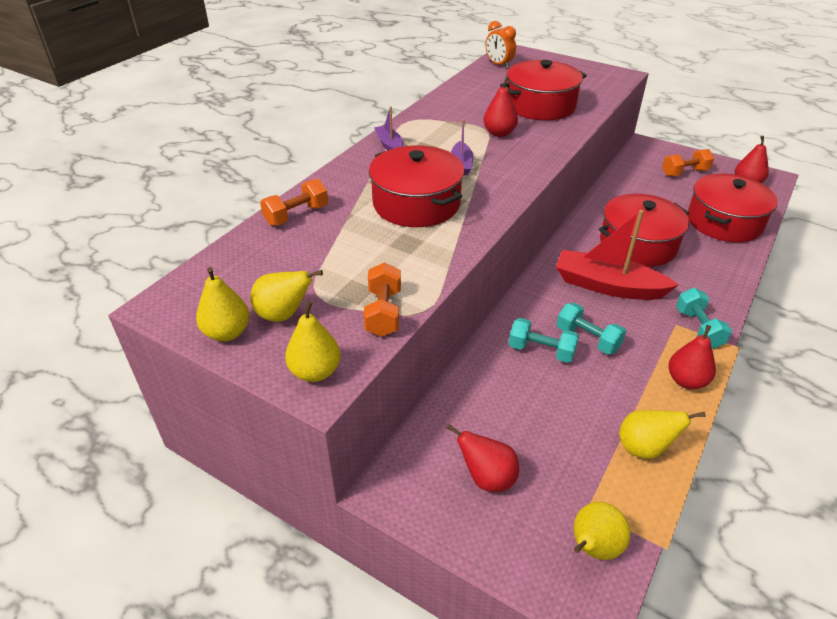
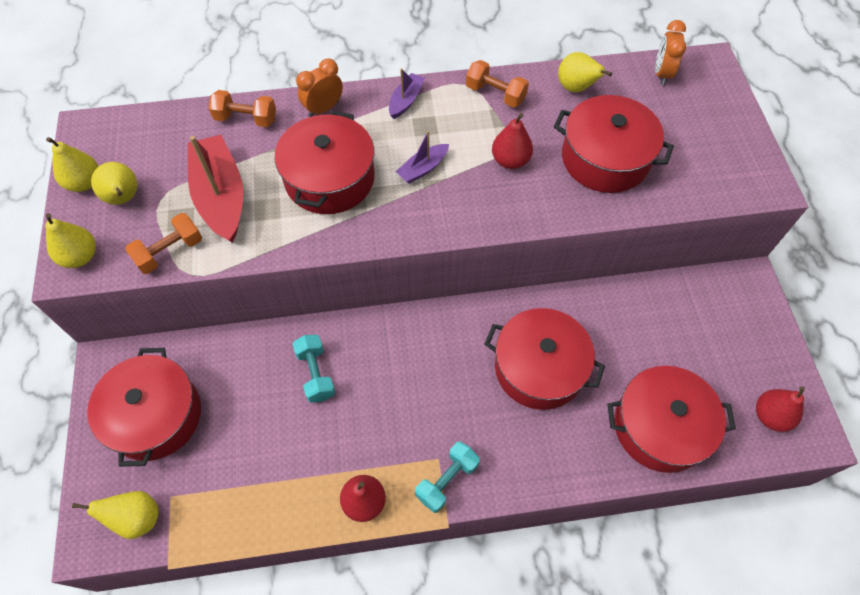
camera: 50 degrees right, 20 degrees up
(343, 178) = (323, 109): none -> orange clock
(487, 478) = (155, 416): red pear -> red pot
(587, 339) = (359, 399): turquoise dumbbell -> none
(607, 286) = (447, 376): red boat -> red boat (221, 196)
(644, 448) = (258, 506): yellow pear -> yellow pear (576, 88)
(684, 173) = (727, 345): orange dumbbell -> orange dumbbell (495, 94)

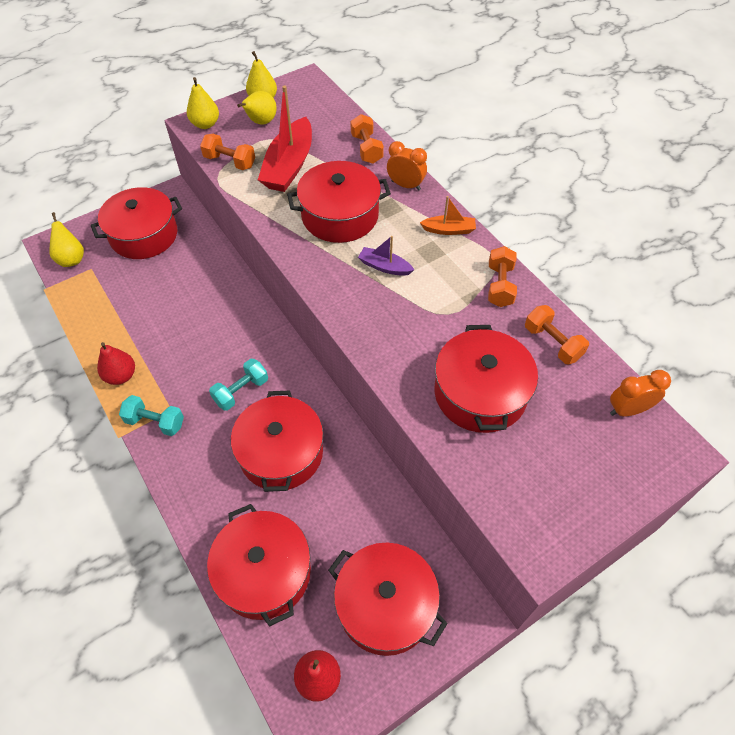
camera: 65 degrees right, 5 degrees down
(221, 196) = (289, 166): red boat -> red boat turned 150 degrees clockwise
(316, 374) = (211, 306): turquoise dumbbell -> turquoise dumbbell (241, 391)
(406, 100) = (449, 230): purple boat -> orange boat
(510, 160) = (430, 322): red pear -> none
(576, 88) = (552, 343): yellow pear -> orange dumbbell
(721, 339) = (385, 605): none -> red pot

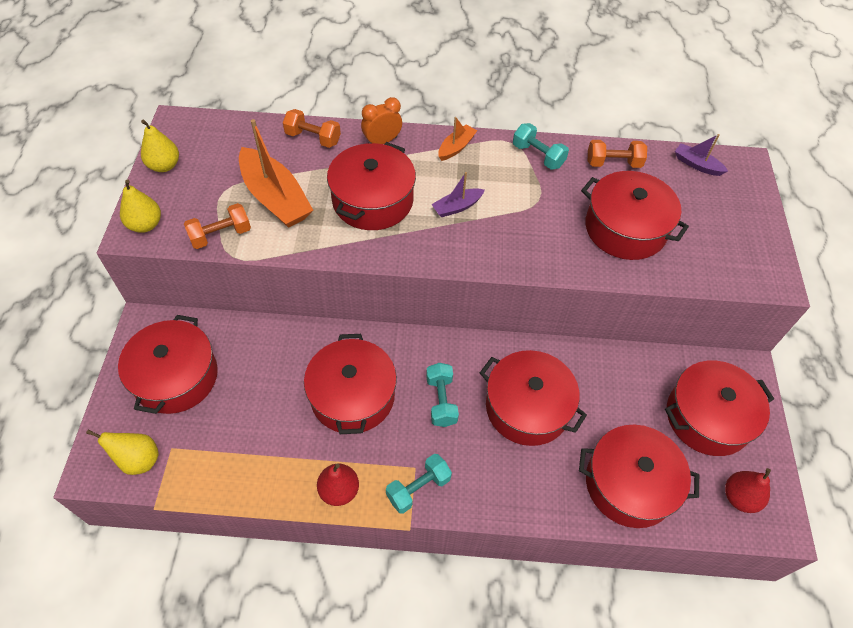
camera: 55 degrees left, 0 degrees up
(203, 335) = (352, 396): none -> red pot
(261, 122) = (194, 184): yellow pear -> none
(289, 166) = (275, 198): red boat -> orange boat
(500, 286) = (538, 156): orange dumbbell -> turquoise dumbbell
(628, 410) = (696, 165): orange clock -> purple boat

